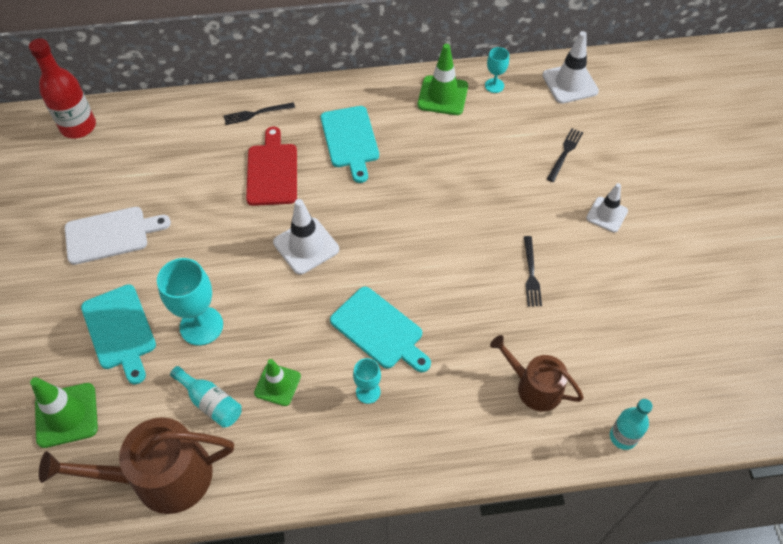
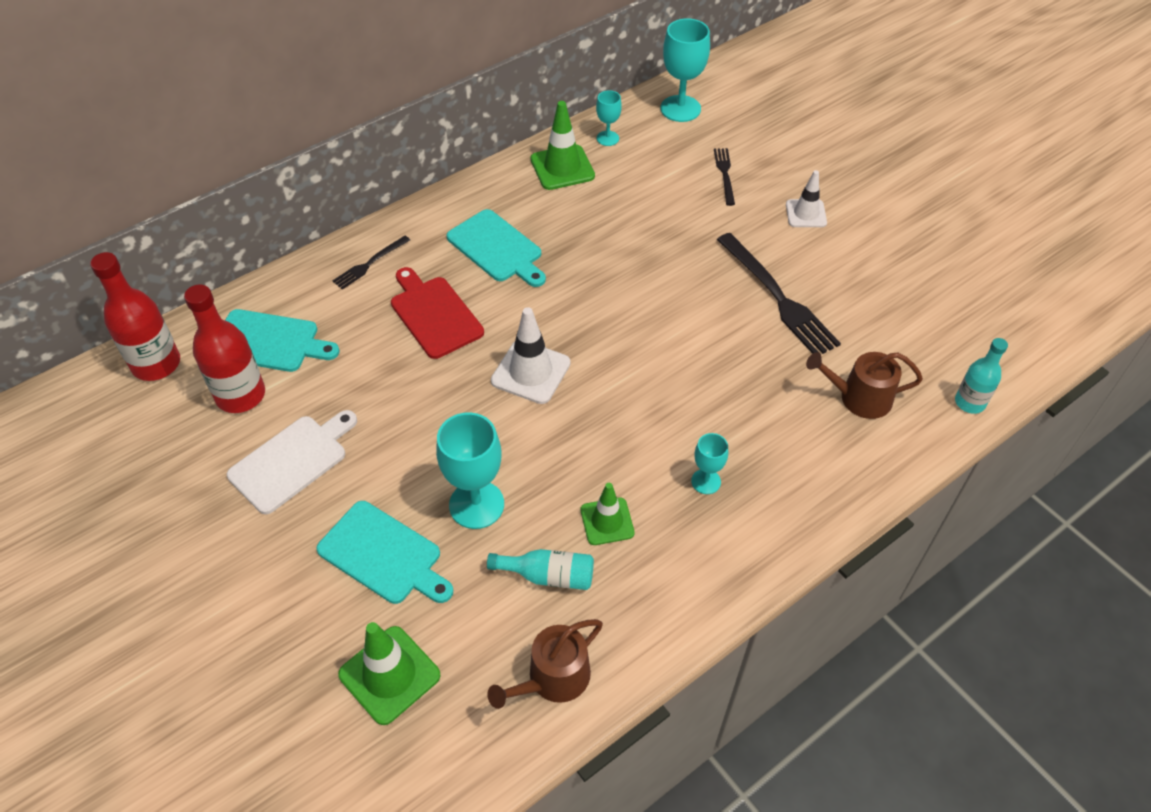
camera: 30 degrees left, 5 degrees down
(112, 173) = (240, 395): none -> red bottle
(161, 477) = (553, 678): brown watering can -> brown watering can, size x0.62
(379, 330) = (671, 417): turquoise cutting board -> turquoise cutting board (269, 342)
(531, 274) = (777, 297): black fork -> black fork, size x1.90
(570, 83) = (680, 109): white traffic cone -> turquoise goblet

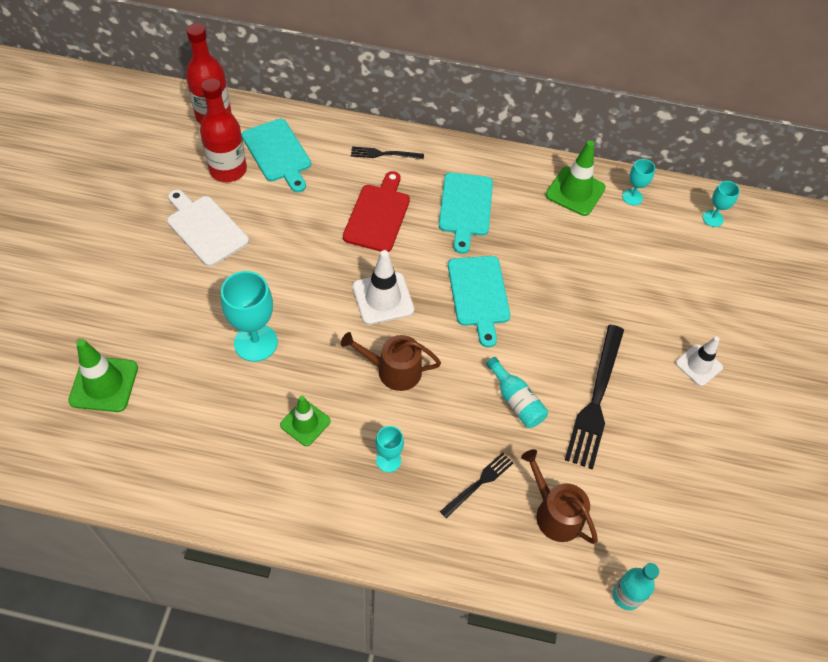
camera: 45 degrees right, 5 degrees up
(292, 461) = (205, 228): white cutting board -> white cutting board turned 135 degrees counterclockwise
(384, 555) = (180, 321): turquoise cutting board -> turquoise cutting board (479, 294)
(548, 576) = (237, 418): turquoise bottle -> turquoise bottle (516, 401)
(553, 678) = (166, 472): brown watering can -> brown watering can (393, 370)
(680, 109) = (712, 218): turquoise goblet -> turquoise goblet, size x0.54
(725, 174) = (679, 288): black fork -> black fork (479, 483)

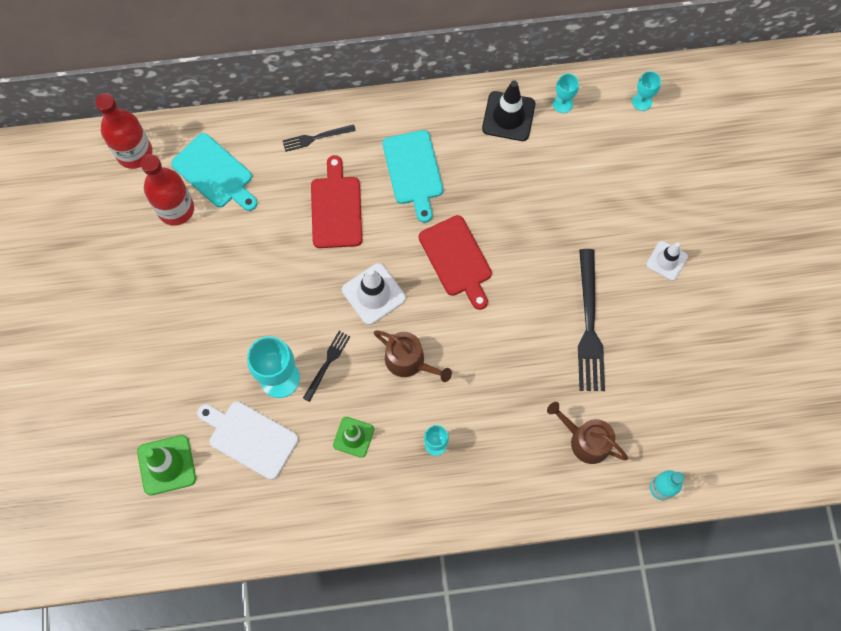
camera: 15 degrees left, 15 degrees up
(205, 228) = (183, 280): white cutting board -> white cutting board (250, 438)
(393, 370) = (409, 361): brown watering can -> brown watering can turned 135 degrees counterclockwise
(479, 294) = (457, 259): turquoise cutting board -> red cutting board
(479, 483) = (516, 437): black fork -> black fork (327, 363)
(516, 401) = (522, 351): turquoise bottle -> none
(575, 191) = (508, 116): green traffic cone -> black traffic cone

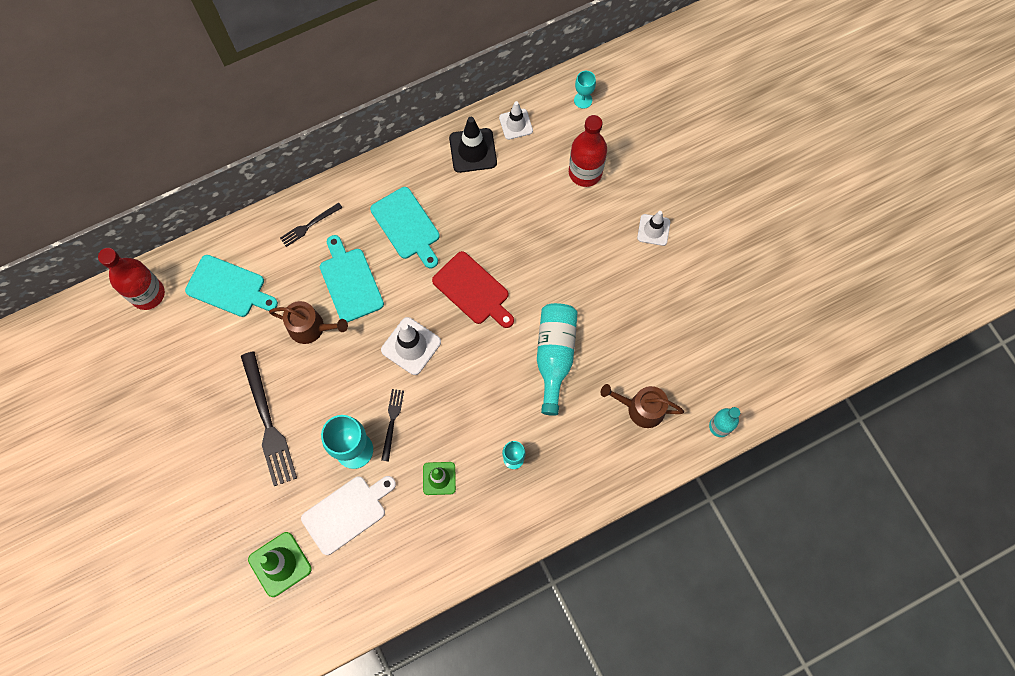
camera: 20 degrees left, 0 degrees up
(176, 209) = (204, 331): red bottle -> red bottle (585, 172)
(250, 438) = (347, 512): white cutting board -> white cutting board turned 135 degrees clockwise
(336, 208) = (350, 282): red cutting board -> turquoise cutting board
(409, 361) = (463, 394): brown watering can -> brown watering can (311, 327)
(516, 355) = (554, 356): none -> turquoise bottle
(562, 104) = (516, 124): turquoise goblet -> white traffic cone
(589, 325) = (608, 308): black fork -> black fork (268, 422)

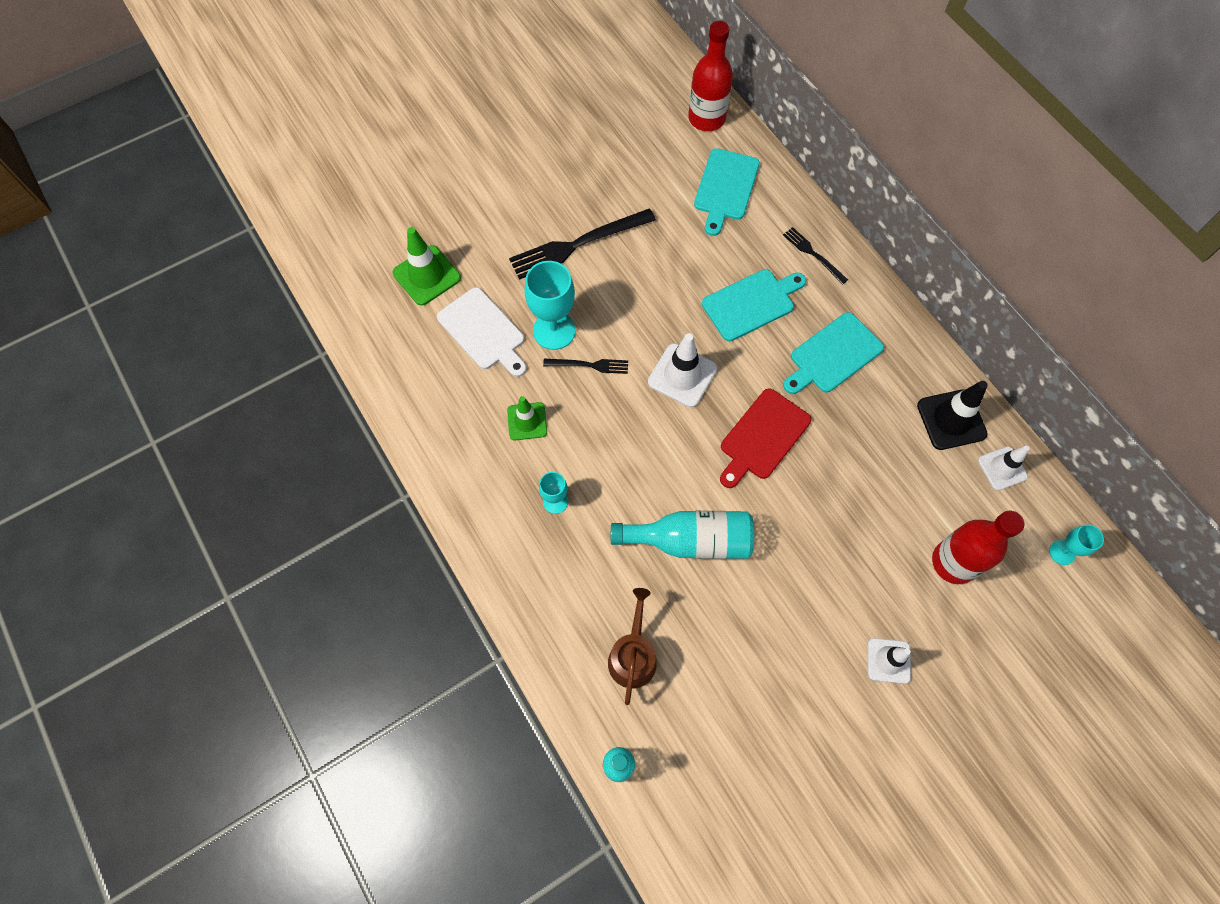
camera: 85 degrees right, 5 degrees down
(311, 327) = (690, 271): brown watering can -> none

